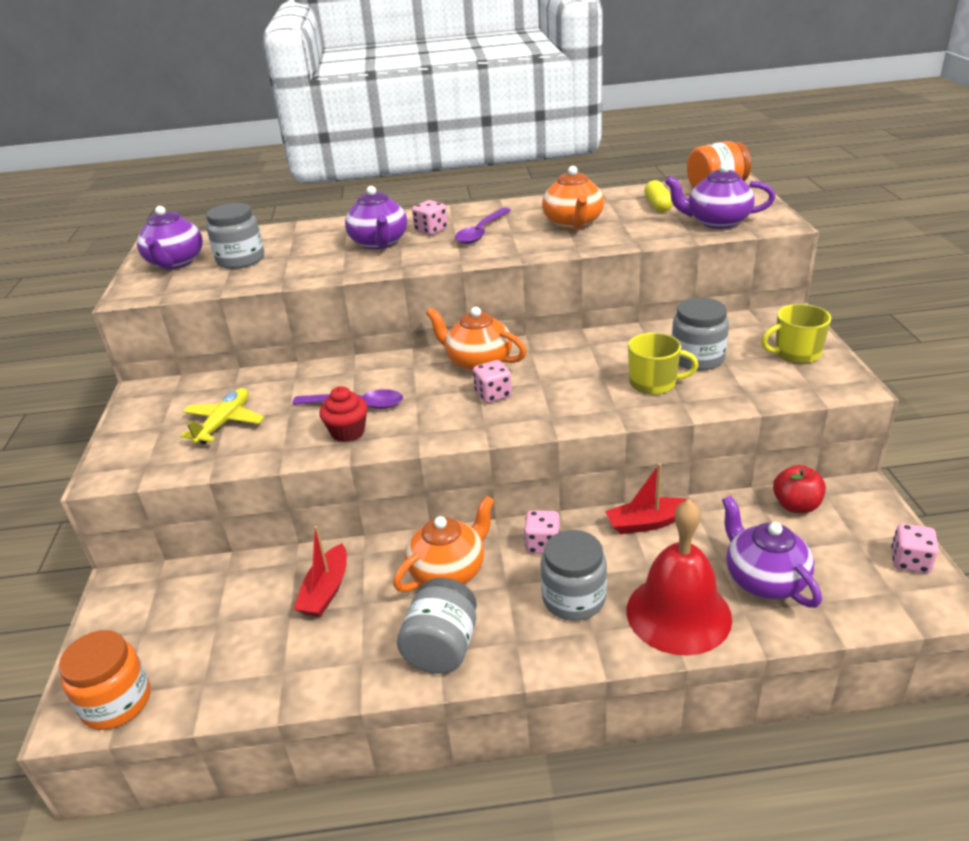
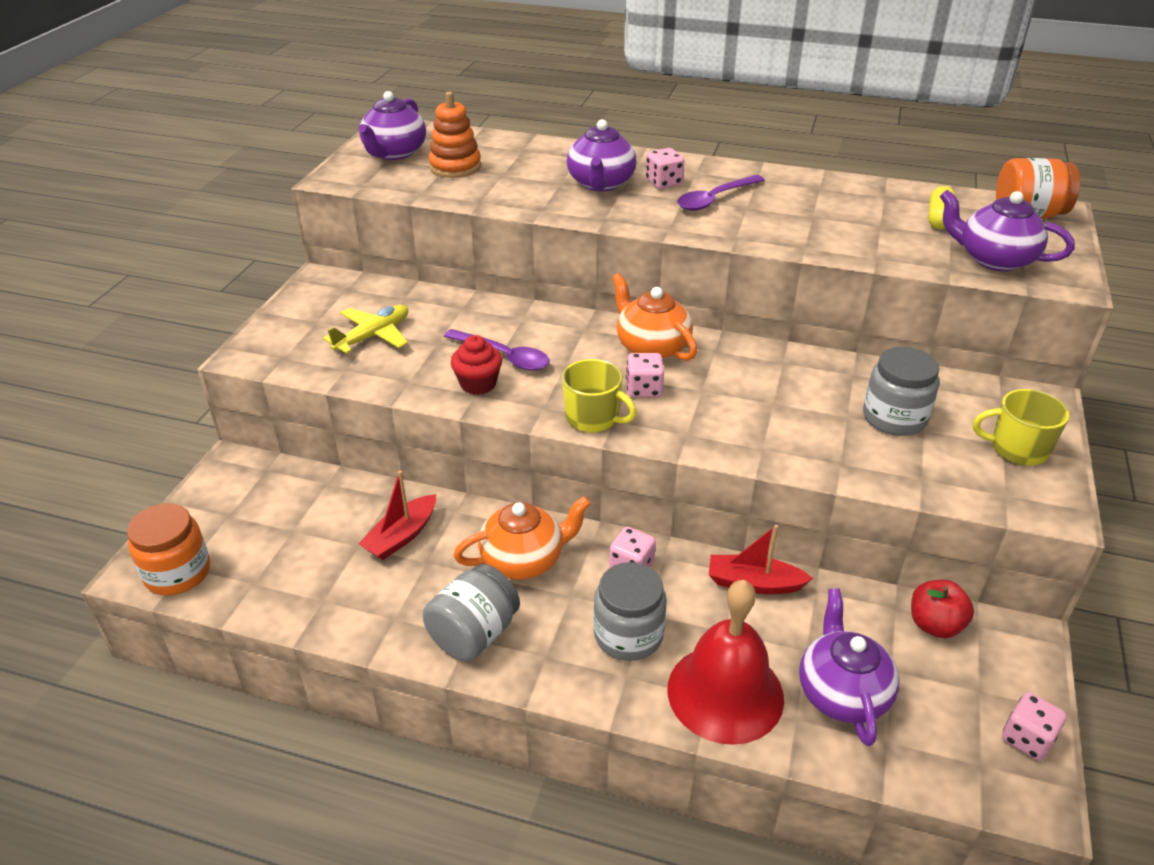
camera: 20 degrees right, 5 degrees up
(241, 260) = (455, 167): grey jar -> orange stacking toy
(573, 223) = (823, 216): orange teapot -> none
(654, 383) = (824, 432): yellow mug -> yellow mug (593, 418)

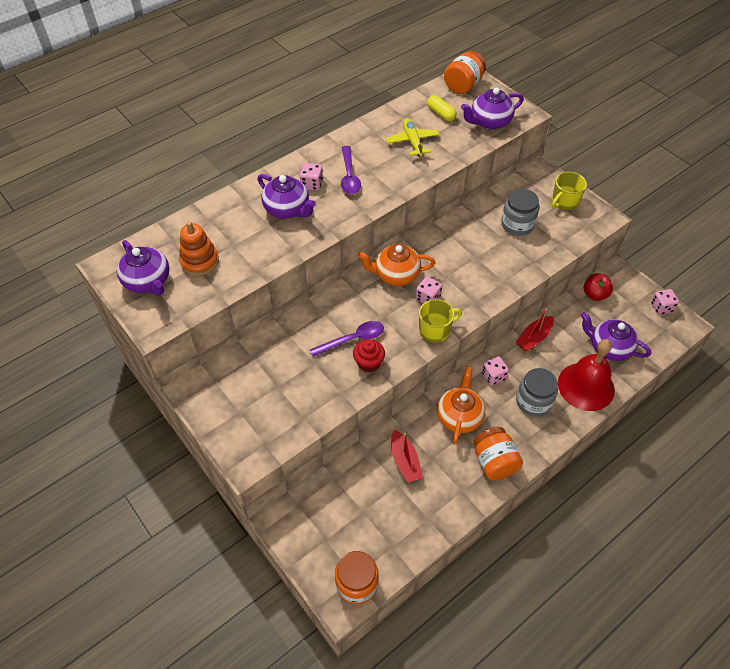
camera: 55 degrees left, 15 degrees up
(373, 336) = (281, 390): yellow plane -> yellow plane (412, 141)
(474, 634) = (494, 462): grey jar -> orange jar

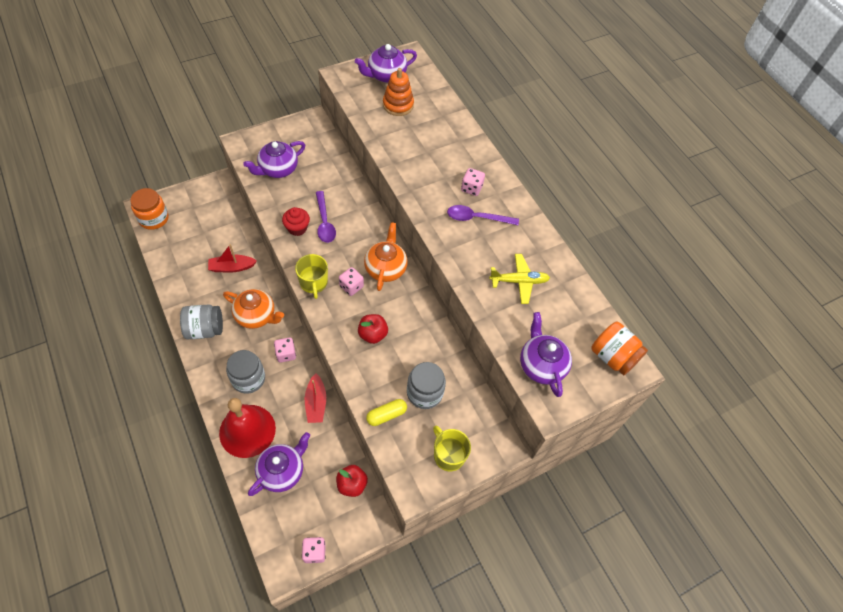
camera: 95 degrees right, 5 degrees up
(287, 209) = (442, 166): purple teapot -> purple teapot (278, 169)
(441, 114) = (562, 319): yellow capsule -> yellow capsule (386, 415)
(475, 270) = (372, 334): none -> red apple
(494, 462) = (205, 329): orange jar -> grey jar
(534, 338) = (316, 403): red boat -> red boat turned 150 degrees counterclockwise

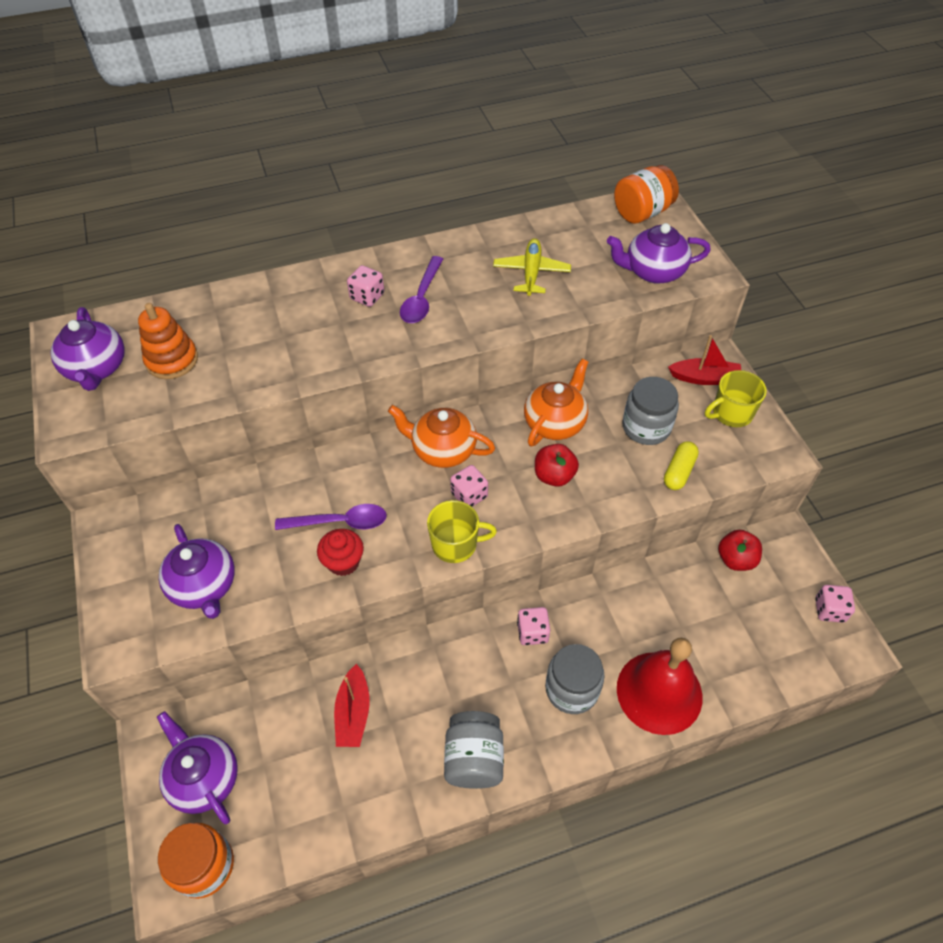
camera: 75 degrees left, 5 degrees down
(256, 316) = (458, 675): orange teapot -> orange teapot (555, 422)
(282, 471) = (721, 645): purple teapot -> purple teapot (204, 778)
(316, 403) = (616, 595): red boat -> red boat (705, 378)
(386, 415) = (679, 471): yellow capsule -> yellow capsule turned 45 degrees clockwise

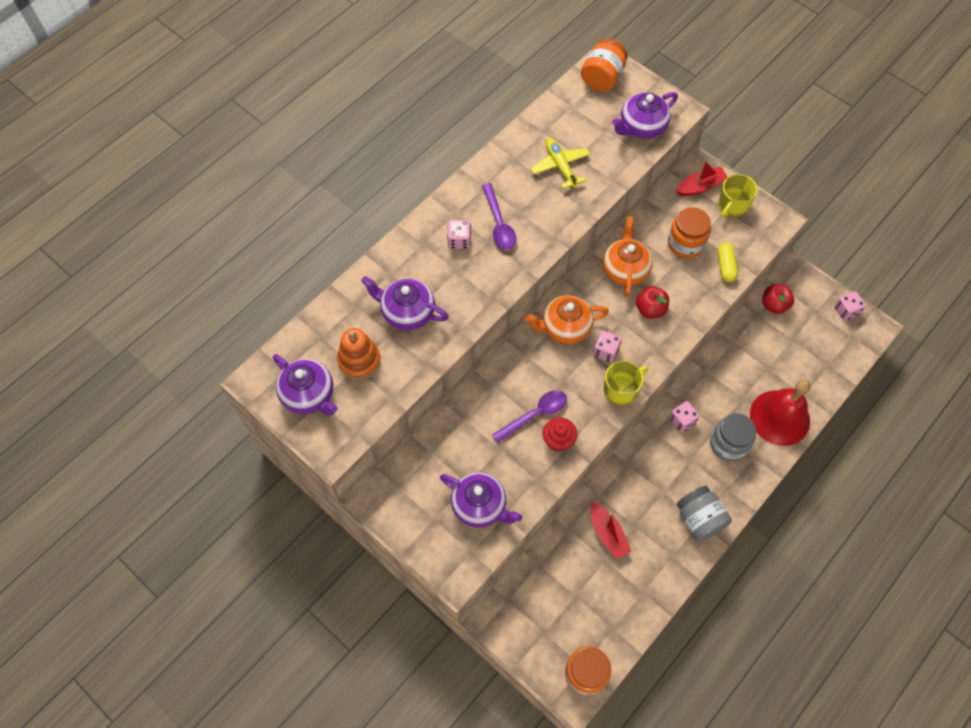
camera: 30 degrees left, 10 degrees up
(204, 778) = (545, 625): purple teapot -> purple teapot (407, 312)
(646, 427) = (685, 243): grey jar -> orange jar

